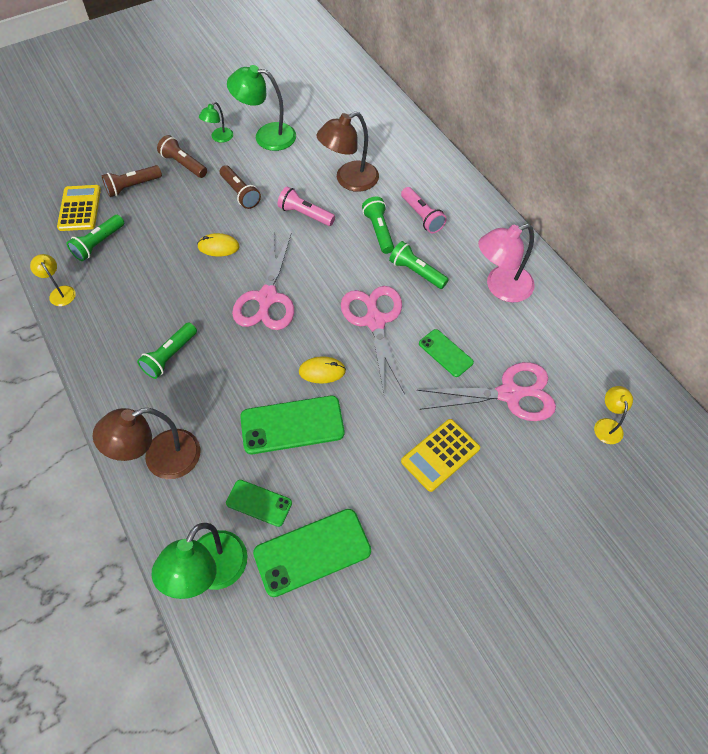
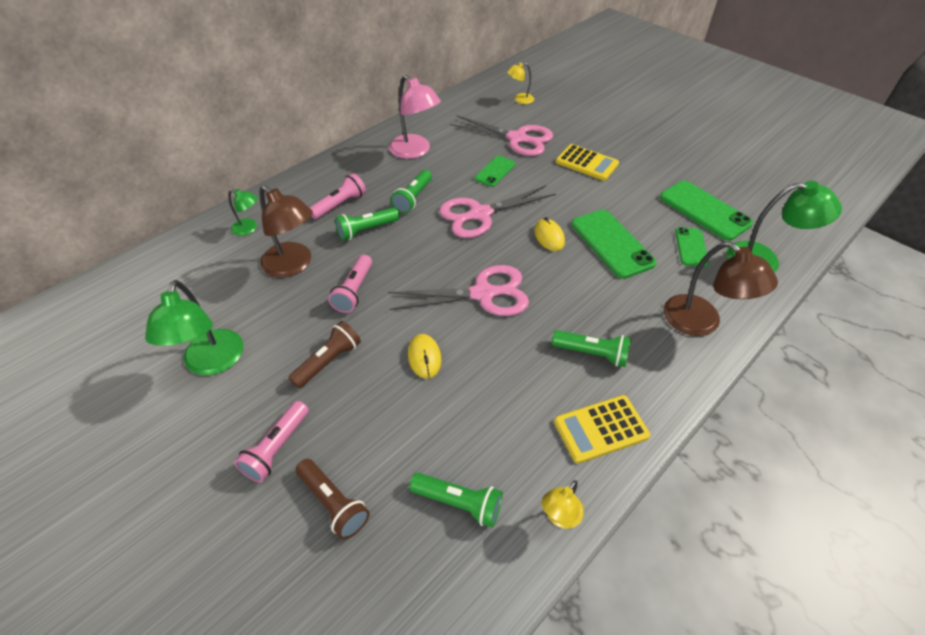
camera: 105 degrees left, 10 degrees down
(79, 208) = (395, 568): yellow calculator -> yellow calculator (601, 429)
(183, 164) = (277, 448): brown flashlight -> pink flashlight
(219, 138) = (215, 420): green lamp -> green lamp (249, 228)
(509, 394) = (517, 138): pink scissors -> pink scissors turned 135 degrees clockwise

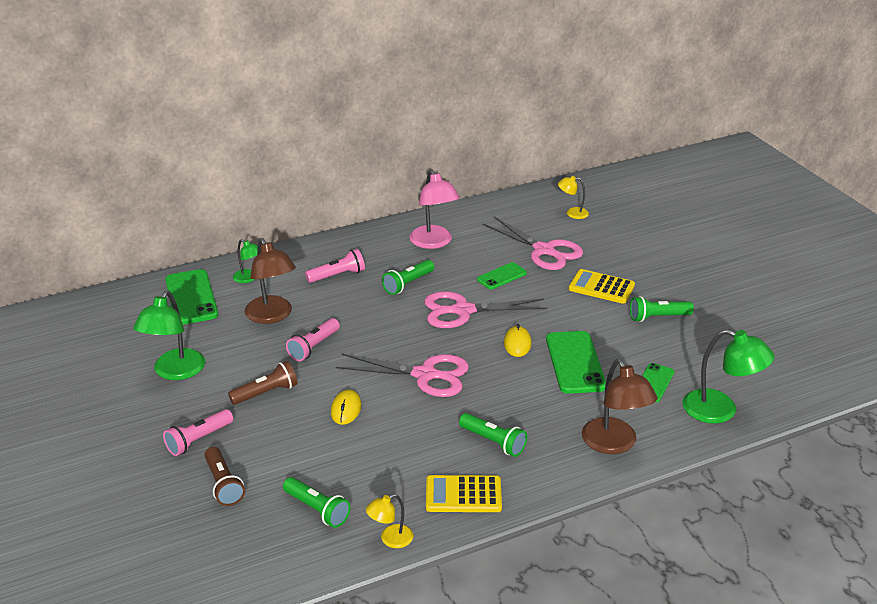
camera: 20 degrees right, 15 degrees down
(366, 230) = (350, 301): green flashlight -> green flashlight (658, 317)
(586, 163) = (601, 287): yellow calculator -> yellow calculator turned 150 degrees clockwise
(704, 210) = (694, 355): green phone -> green phone (191, 297)

